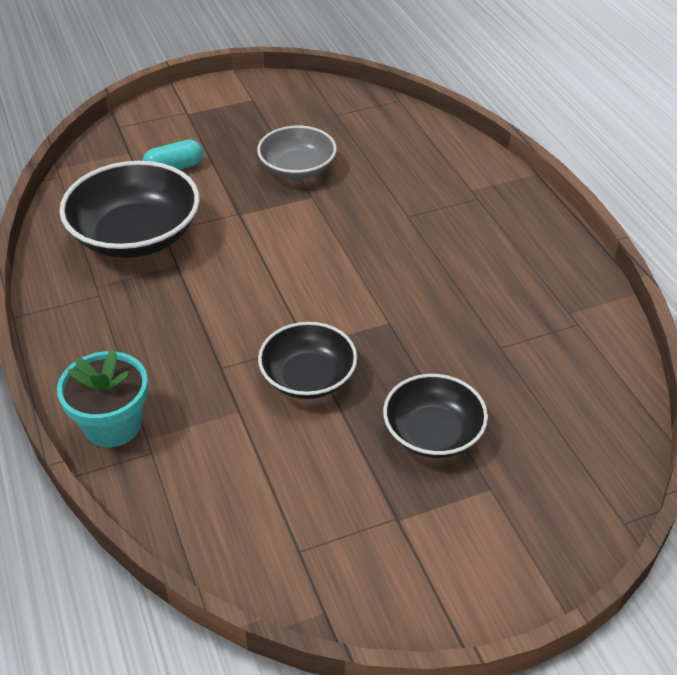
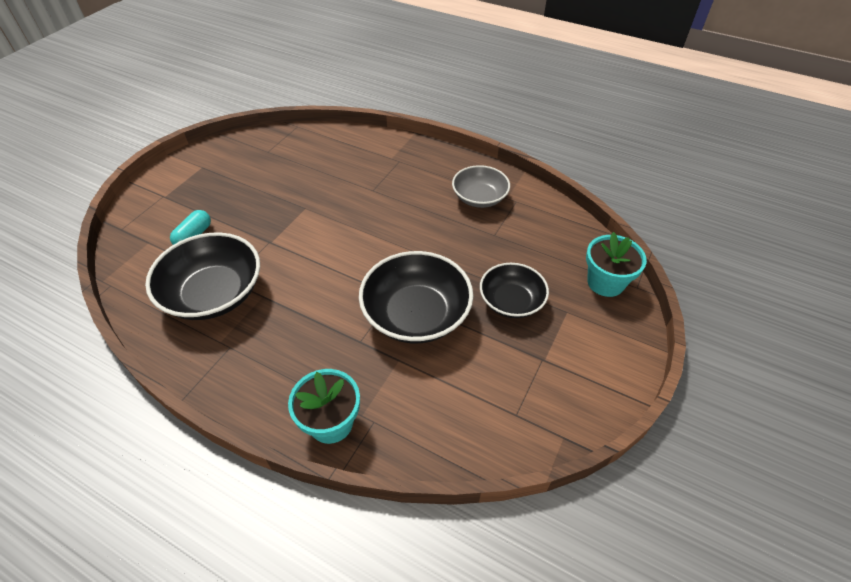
camera: 40 degrees left, 5 degrees up
(297, 168) = (278, 195): grey bowl -> grey bowl (479, 197)
(308, 377) = (416, 314): black bowl -> black bowl, size x1.60
(585, 489) = (605, 282): none -> turquoise flower pot

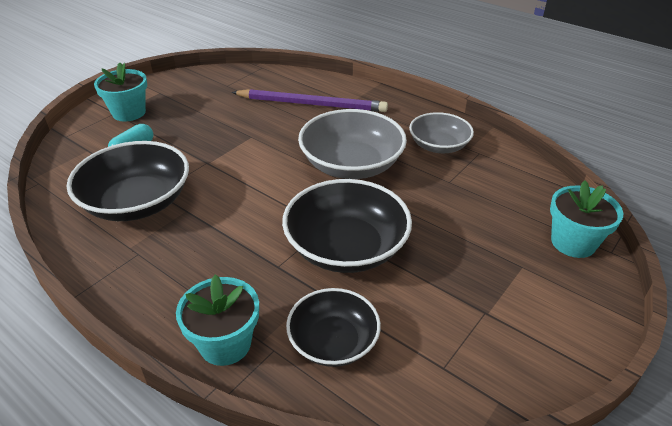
camera: 10 degrees right, 10 degrees down
(177, 194) = (129, 113): none -> turquoise flower pot
(355, 164) = (312, 104): none -> purple pencil
(404, 227) = (351, 164): none -> grey bowl
(511, 301) = (457, 248): black bowl -> black bowl (333, 341)

